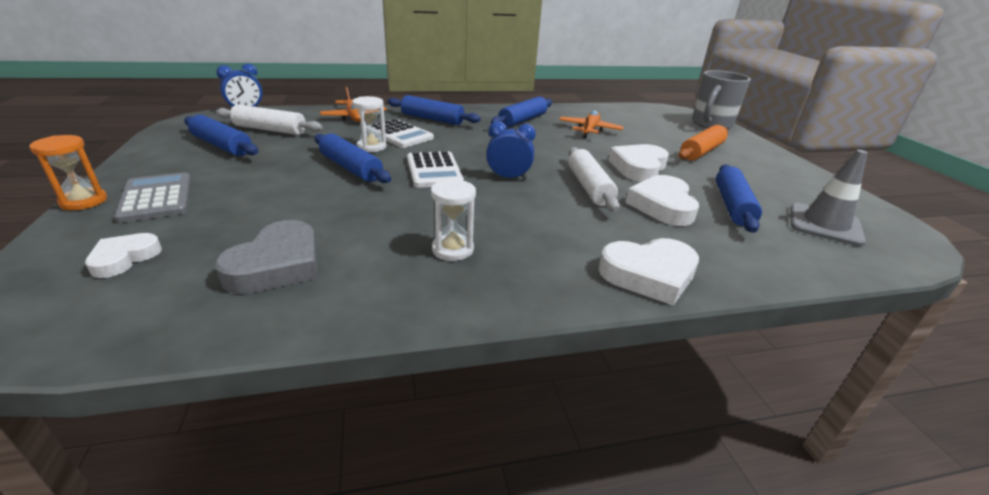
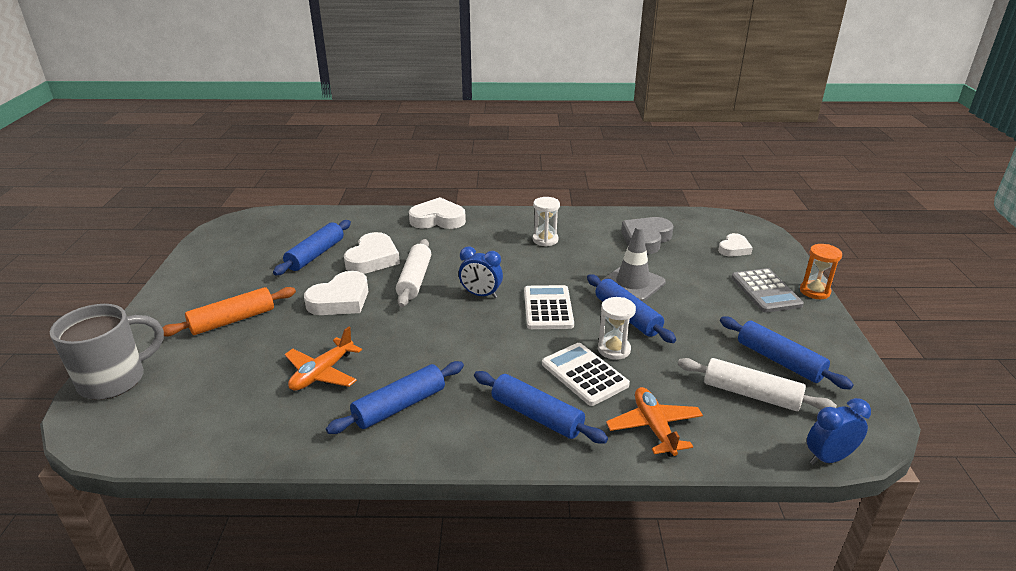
camera: 165 degrees left, 0 degrees up
(825, 225) = (272, 236): grey traffic cone -> grey traffic cone (632, 283)

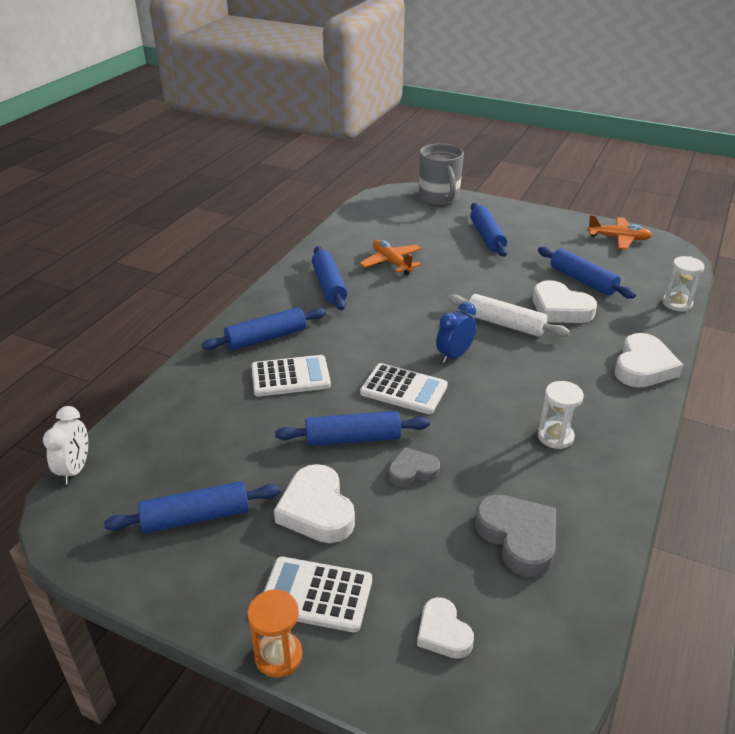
camera: 115 degrees right, 5 degrees up
(233, 320) = (487, 237): orange rolling pin -> blue rolling pin
(340, 300) = (490, 282): white heart -> white heart (317, 510)
(614, 349) = (308, 407): white hourglass -> white hourglass (677, 303)
(632, 283) = (412, 471): grey traffic cone -> grey heart
(654, 427) = (200, 389): orange plane -> orange plane (618, 239)
(751, 394) = (178, 466): white rolling pin -> none
(765, 291) = (316, 595): grey calculator -> white calculator
(828, 458) = (75, 469): blue clock -> white clock

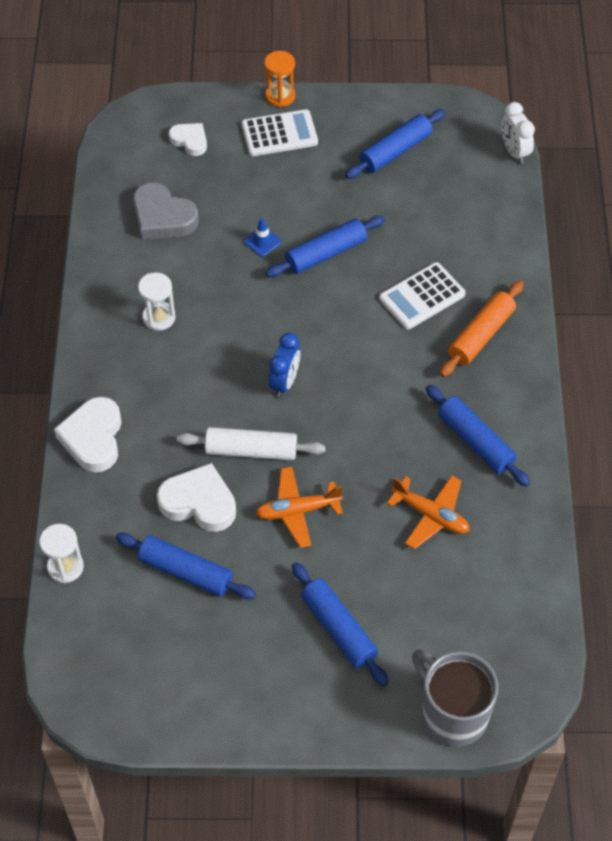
camera: 155 degrees right, 20 degrees up
(266, 338) = (481, 335): blue rolling pin -> orange rolling pin
(317, 510) = (315, 186): white heart -> none
(404, 389) = (311, 320): white calculator -> none
(412, 471) = (262, 242): grey heart -> blue traffic cone
(618, 239) = (157, 700): orange plane -> orange plane (297, 511)

